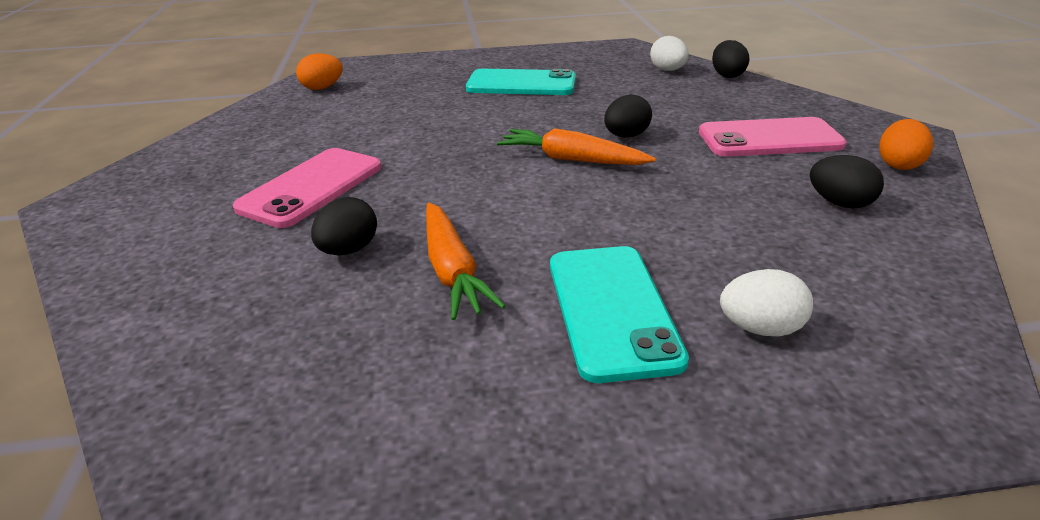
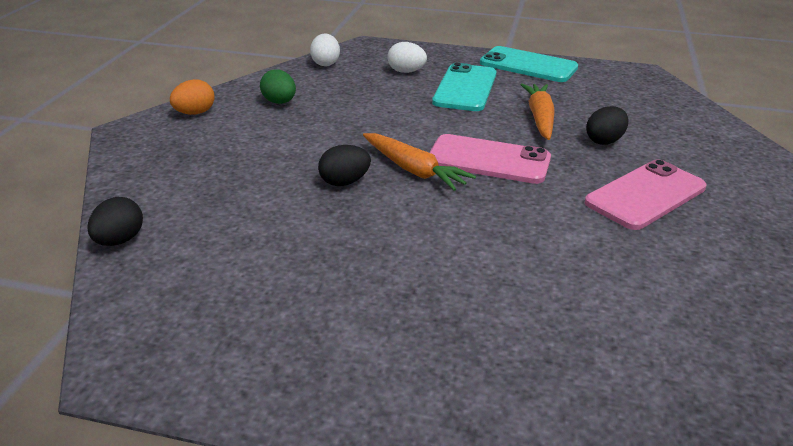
camera: 160 degrees left, 0 degrees up
(322, 88) = (688, 387): orange egg -> none
(521, 84) = (379, 301): turquoise phone -> turquoise phone (528, 65)
(667, 70) = (166, 273): white egg -> white egg (325, 63)
(769, 139) = (236, 151): pink phone -> pink phone (488, 160)
(840, 203) = (279, 102): black egg -> green egg

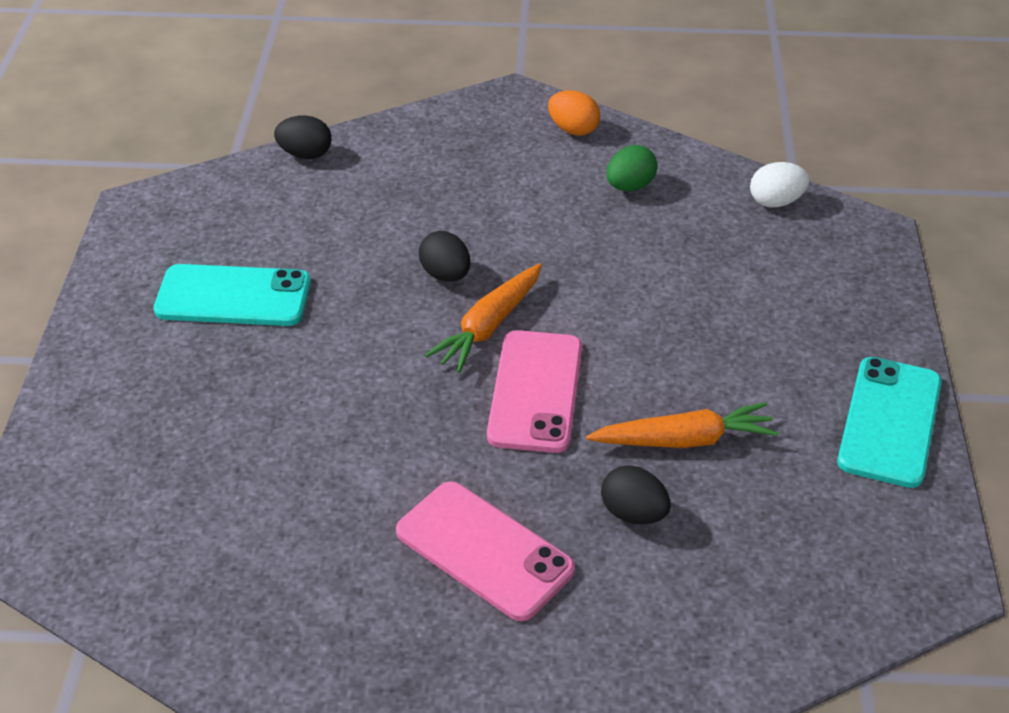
camera: 80 degrees right, 10 degrees up
(406, 72) = (788, 284): white egg -> none
(465, 88) = (756, 353): turquoise phone -> turquoise phone (233, 297)

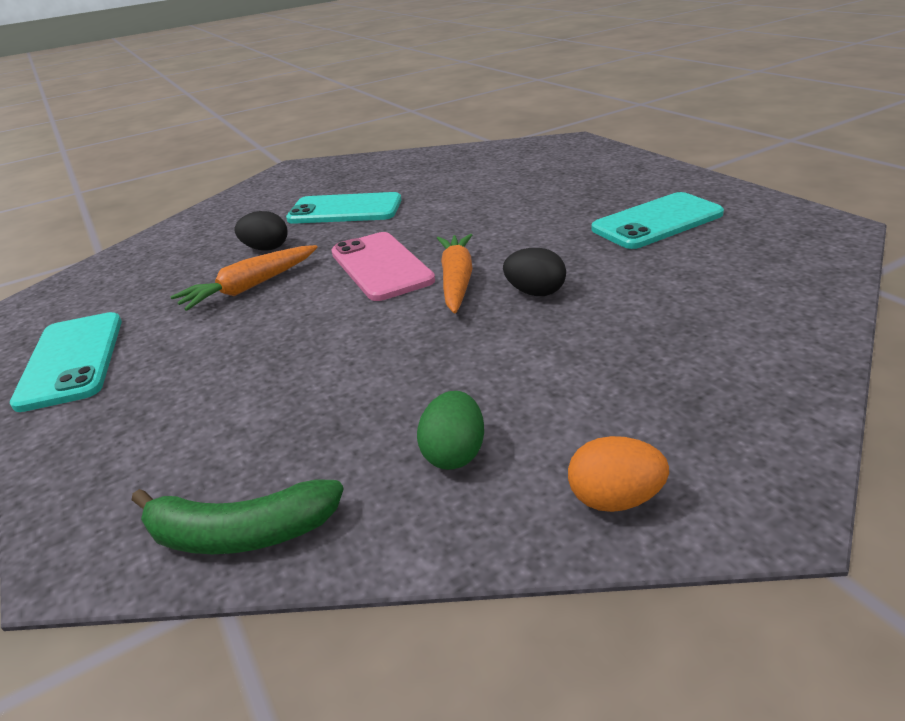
camera: 150 degrees right, 10 degrees down
(305, 154) = (821, 313): black egg -> none
(484, 551) = (345, 210): pink phone -> turquoise phone
(776, 202) = (240, 533): white egg -> green banana

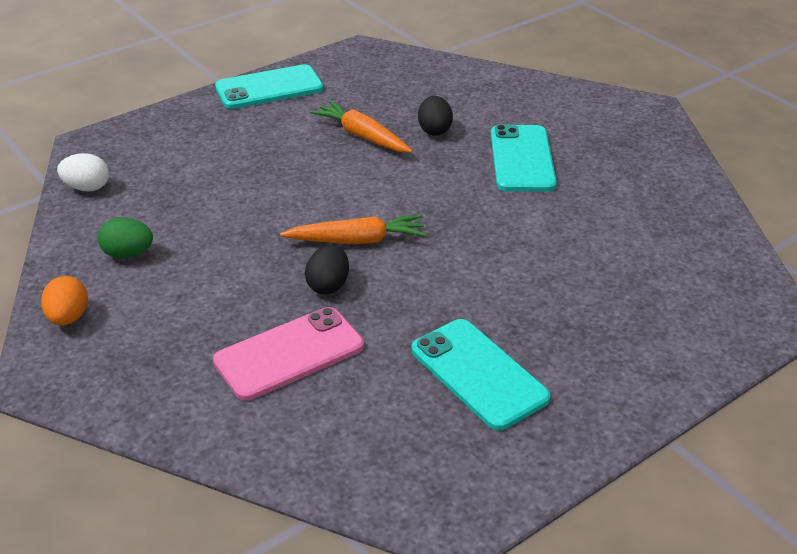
camera: 80 degrees right, 5 degrees up
(240, 533) = (87, 188): green banana -> white egg
(381, 266) = (390, 196): pink phone -> pink phone (289, 354)

